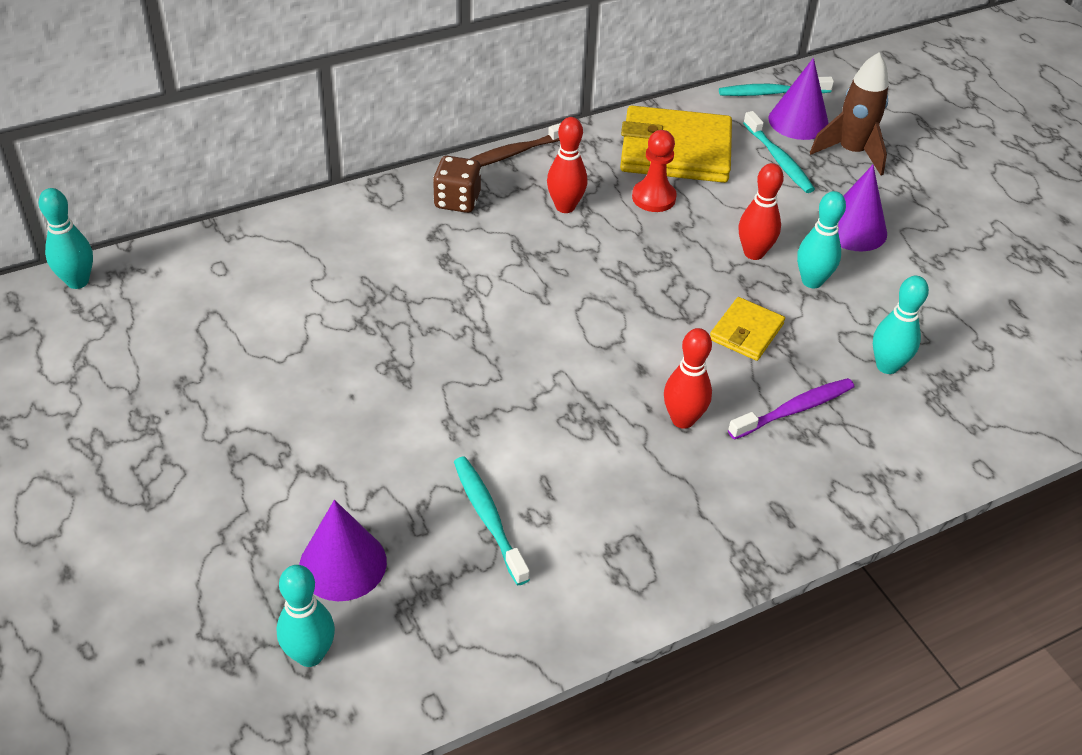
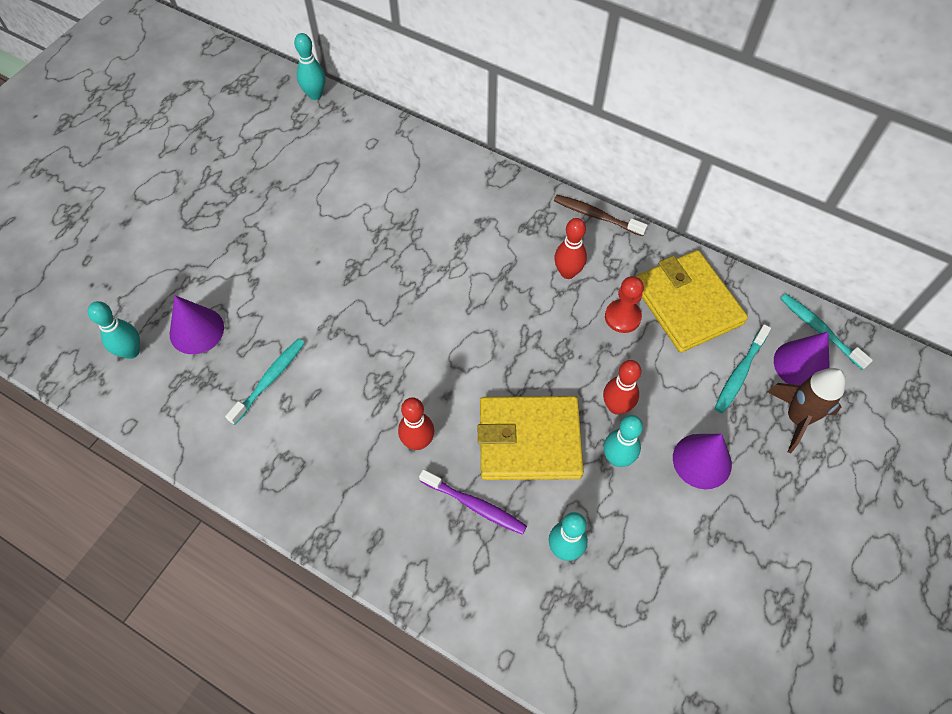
camera: 60 degrees right, 15 degrees up
(457, 201) = (522, 214): brown dice -> none
(746, 332) = (529, 440): yellow wallet -> yellow wallet, size x1.93

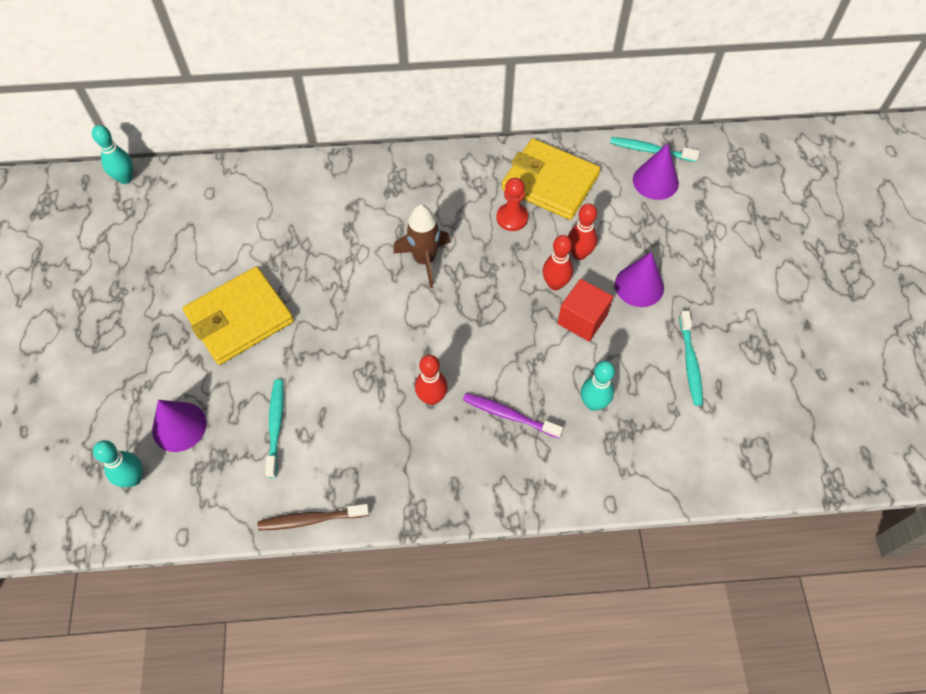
camera: 35 degrees left, 0 degrees up
(475, 505) = (509, 415): purple toothbrush -> purple toothbrush turned 150 degrees counterclockwise
(529, 440) = (512, 345): yellow wallet -> yellow wallet (239, 318)
(567, 272) = (447, 208): red bowling pin -> red bowling pin (579, 254)
(596, 216) = (437, 154): brown toothbrush -> brown toothbrush (311, 519)
(617, 458) = (582, 319): turquoise bowling pin -> red cube
(739, 373) = (620, 211): turquoise toothbrush -> turquoise toothbrush (690, 362)
(797, 418) = (678, 219): brown rocket -> brown rocket (425, 260)

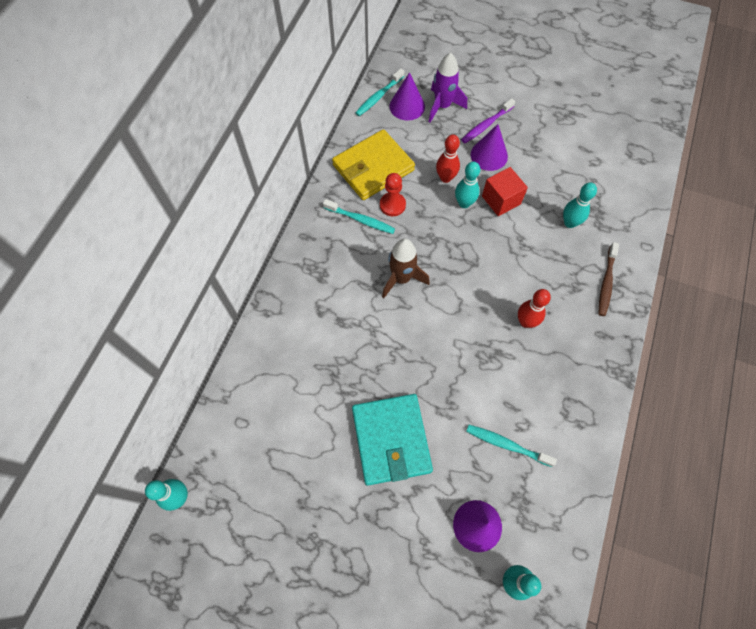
camera: 65 degrees left, 5 degrees up
(239, 318) = (391, 440): yellow wallet -> turquoise wallet
(311, 519) = (597, 445): brown toothbrush -> brown toothbrush (606, 282)
(509, 415) = (559, 277): purple toothbrush -> purple toothbrush (486, 125)
(555, 284) = (464, 203): red bowling pin -> turquoise bowling pin
(679, 215) = (442, 106): none -> purple rocket
(690, 362) = (560, 155): turquoise toothbrush -> turquoise toothbrush (360, 220)

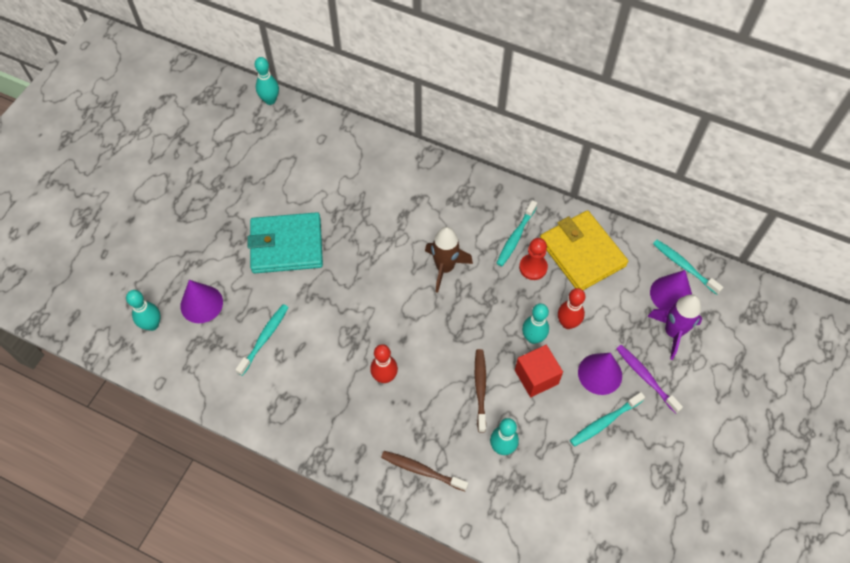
camera: 95 degrees right, 5 degrees down
(520, 242) = (480, 388): none -> brown toothbrush
(530, 152) = (604, 422): none -> turquoise toothbrush

